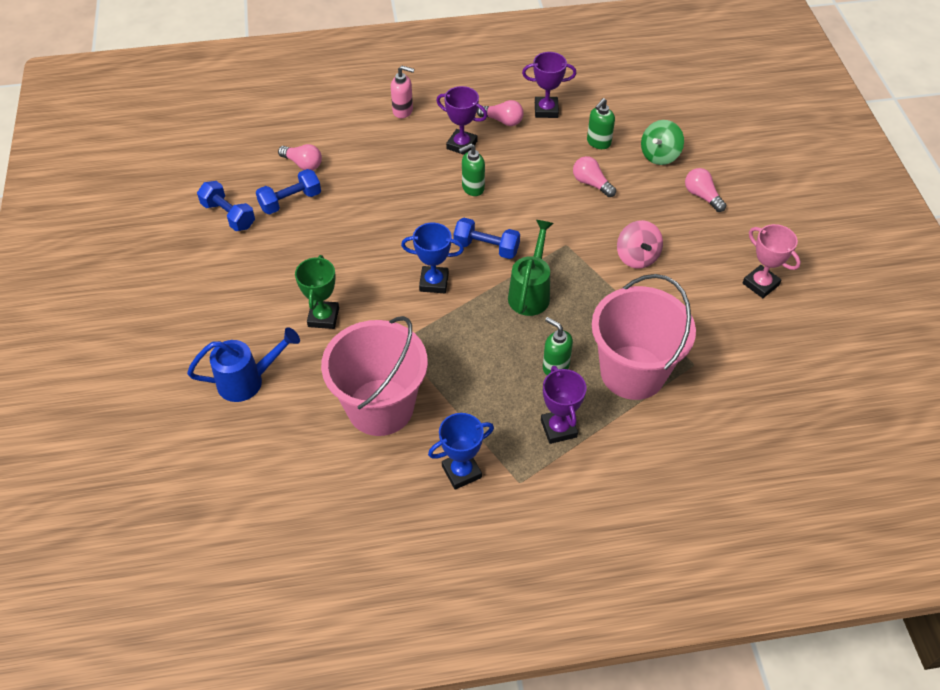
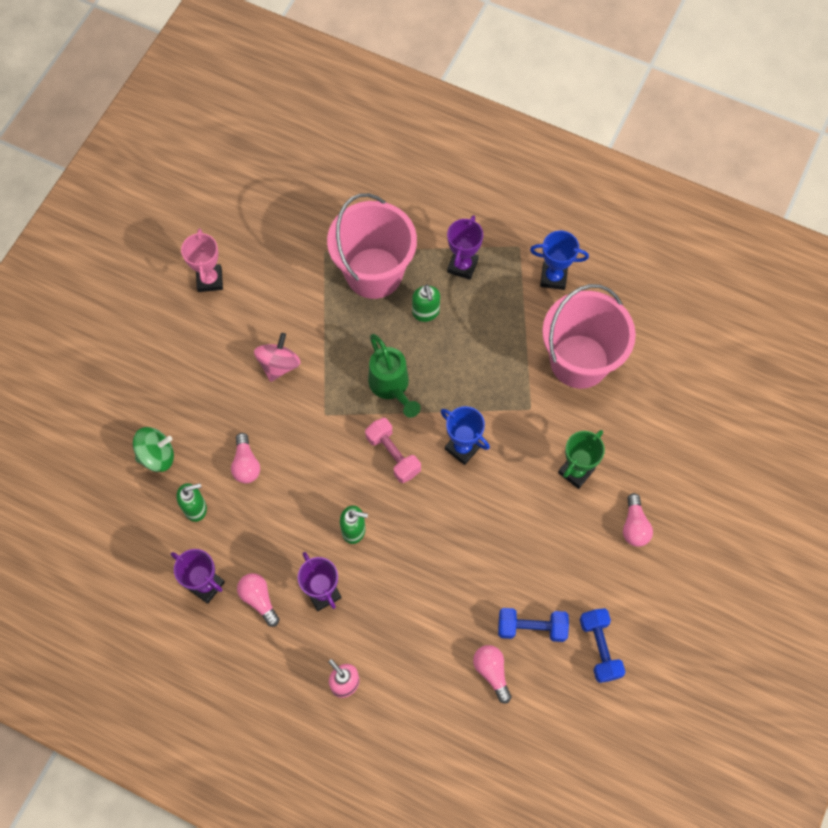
camera: 145 degrees left, 15 degrees up
(248, 381) = (668, 448): blue watering can -> none
(486, 247) = (393, 455): blue dumbbell -> pink dumbbell
(530, 292) = (392, 387): green watering can -> green watering can turned 75 degrees counterclockwise
(702, 196) = (167, 388): pink light bulb -> pink light bulb (634, 526)

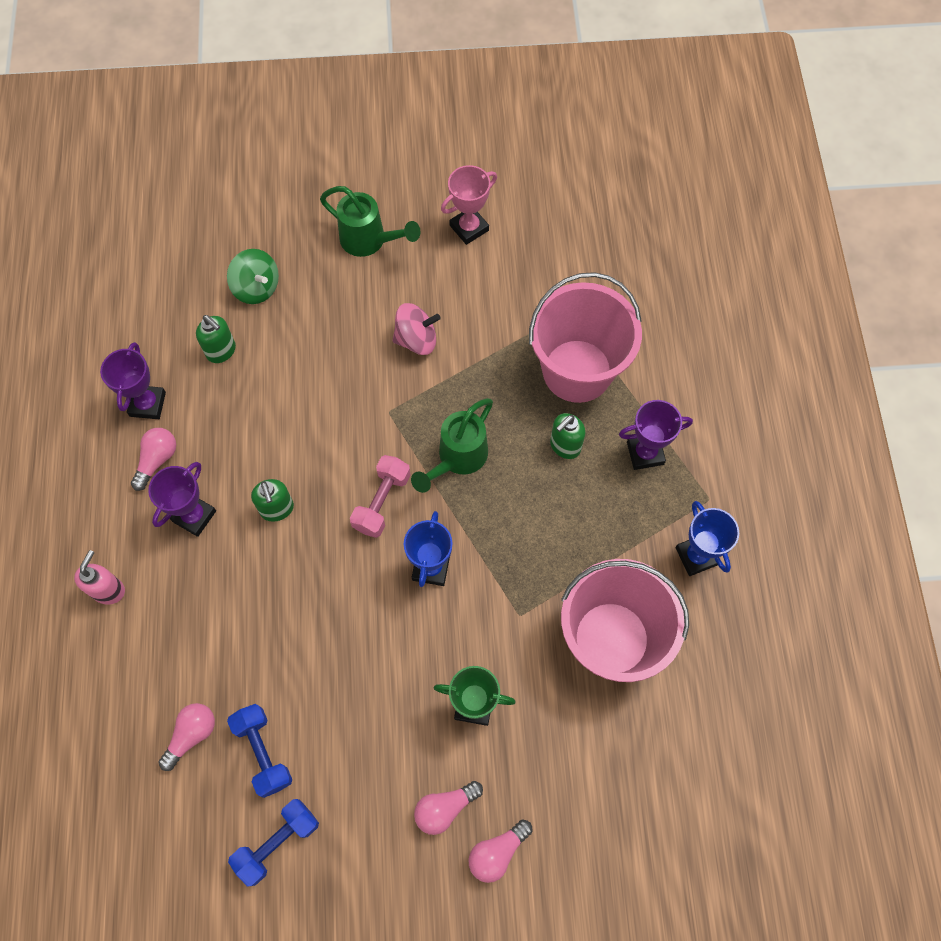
camera: 60 degrees right, 0 degrees up
(172, 354) = (370, 241): none -> green watering can
(246, 464) = (292, 370): pink light bulb -> pink light bulb (497, 852)

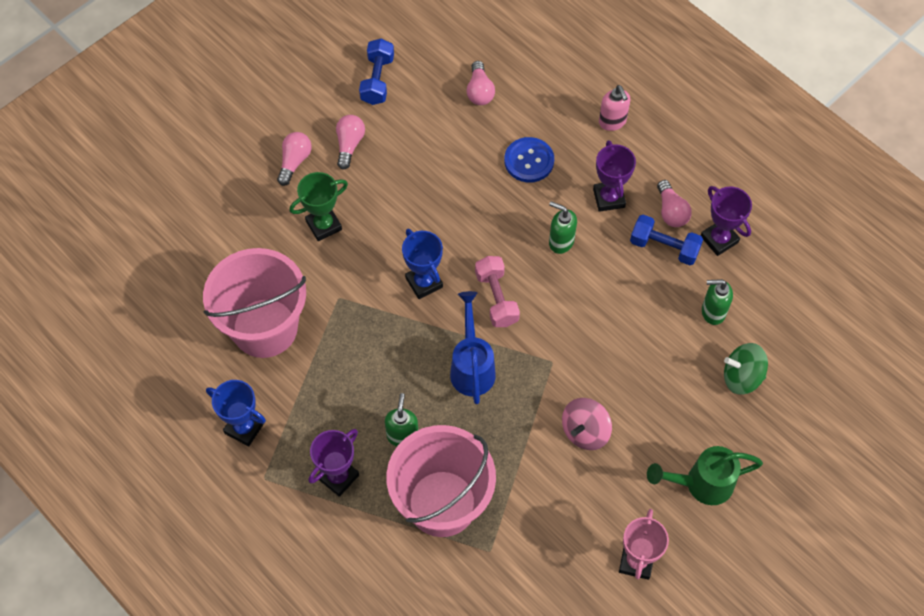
camera: 140 degrees right, 5 degrees down
(224, 613) = (529, 161): none -> blue button
(263, 752) = (429, 112): blue dumbbell -> blue dumbbell (664, 247)
(457, 459) = (472, 366): green watering can -> blue watering can
(497, 852) = (244, 163): pink light bulb -> pink light bulb (349, 145)

